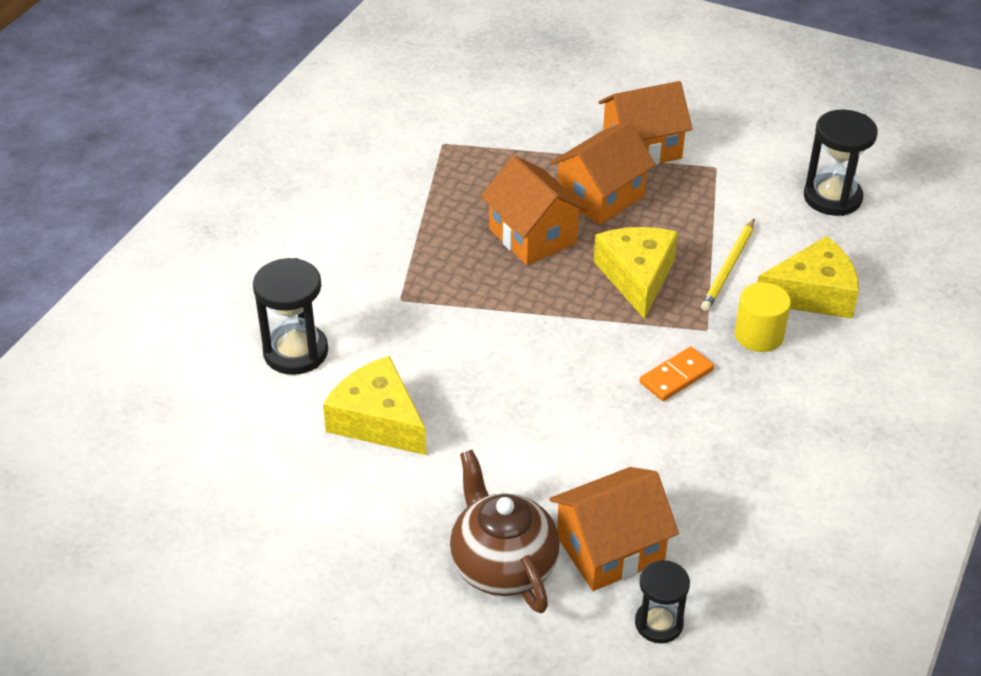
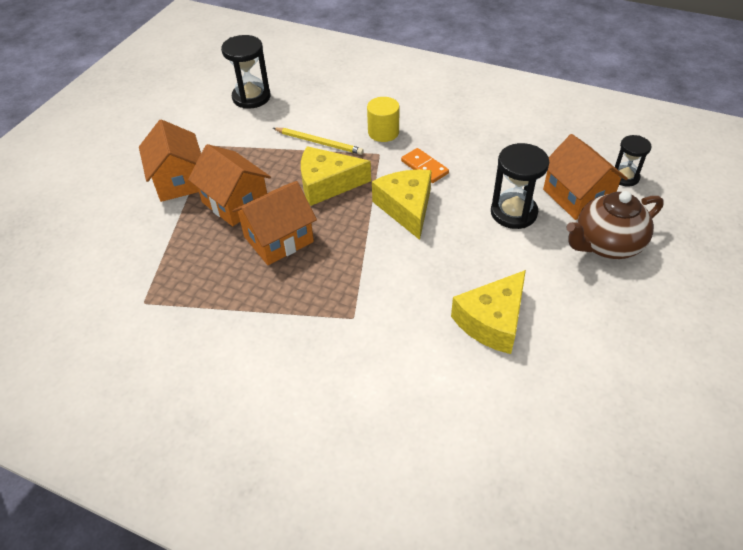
camera: 90 degrees left, 5 degrees up
(296, 352) = (422, 386): black hourglass -> black hourglass (513, 213)
(812, 294) = (344, 110): yellow cheese -> yellow cheese (406, 208)

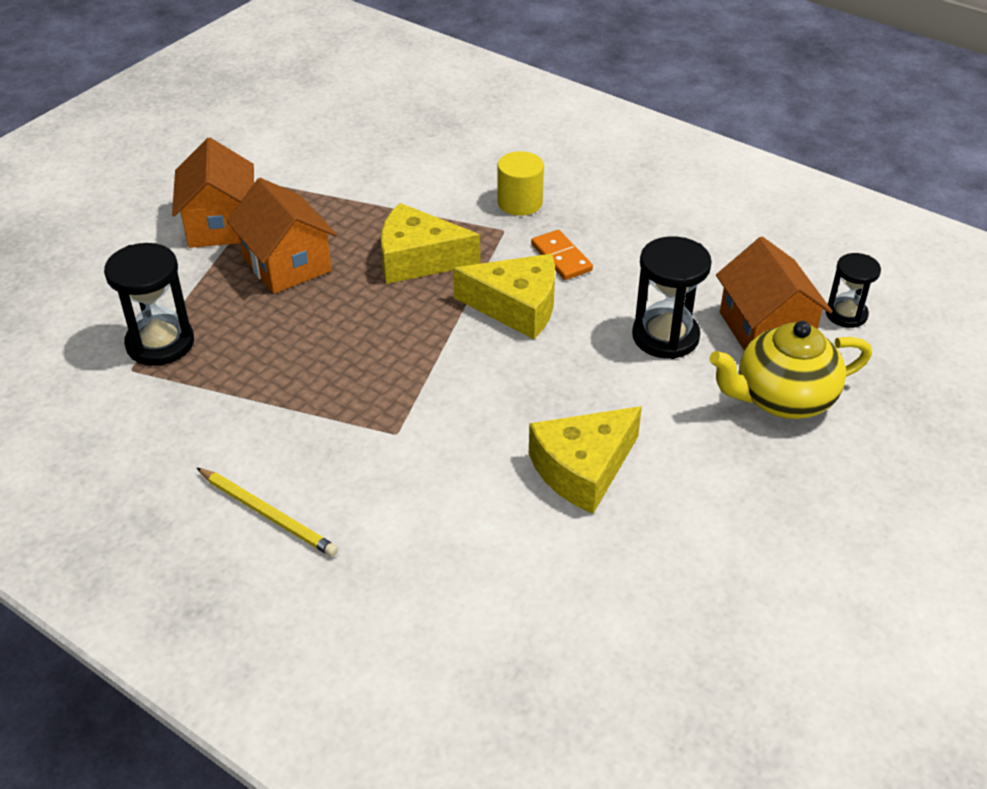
camera: 10 degrees right, 5 degrees down
(251, 97) = (351, 129): black hourglass -> black hourglass (160, 343)
(278, 239) = (329, 319): orange house -> none
(319, 142) = (425, 203): yellow pencil -> yellow pencil (268, 514)
(406, 208) = (517, 307): yellow cheese -> yellow cheese turned 105 degrees clockwise
(606, 244) = (782, 399): brown teapot -> yellow teapot

